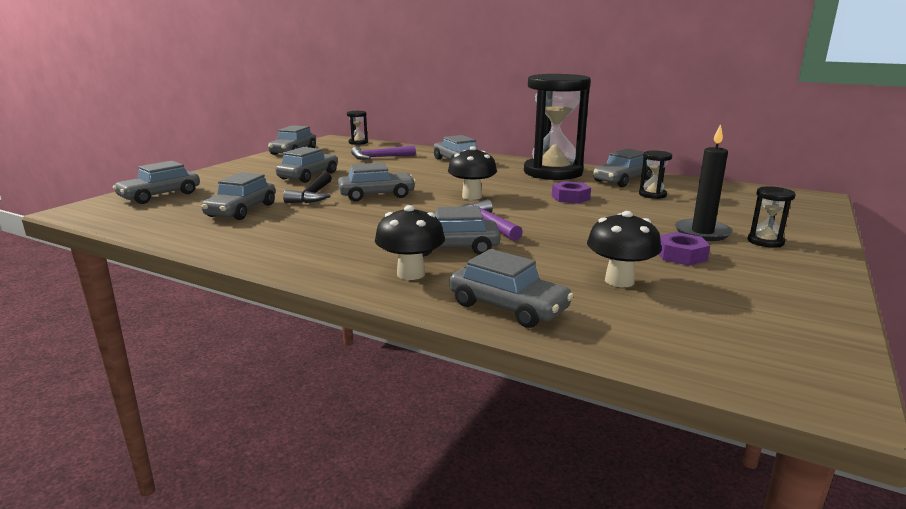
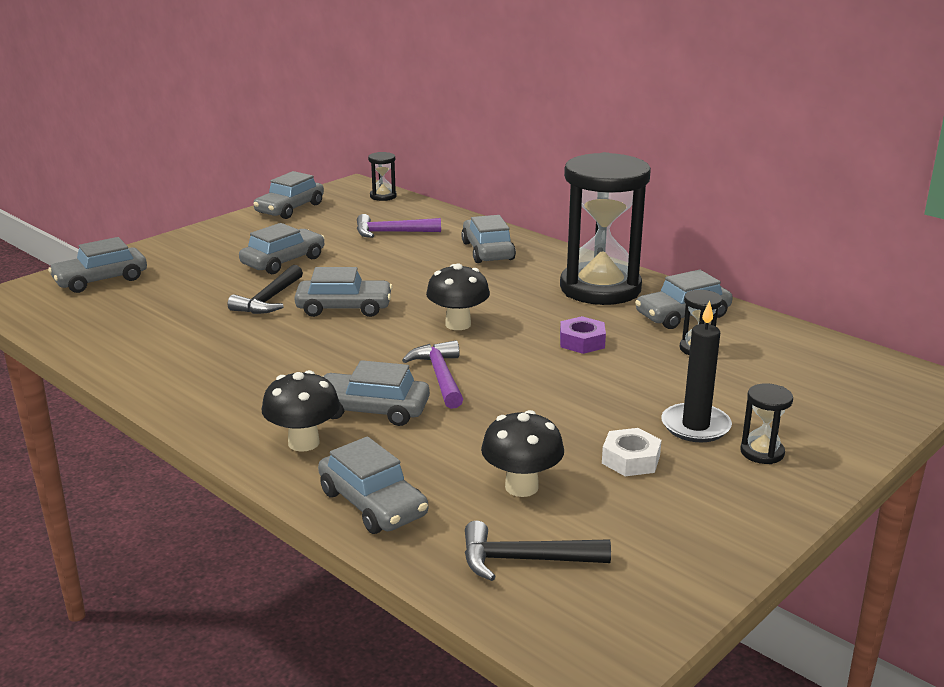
camera: 15 degrees right, 5 degrees up
(241, 210) = (177, 317): grey car -> none
(676, 328) = (524, 560): none -> black hammer
(681, 255) = (630, 460): purple nut -> white nut

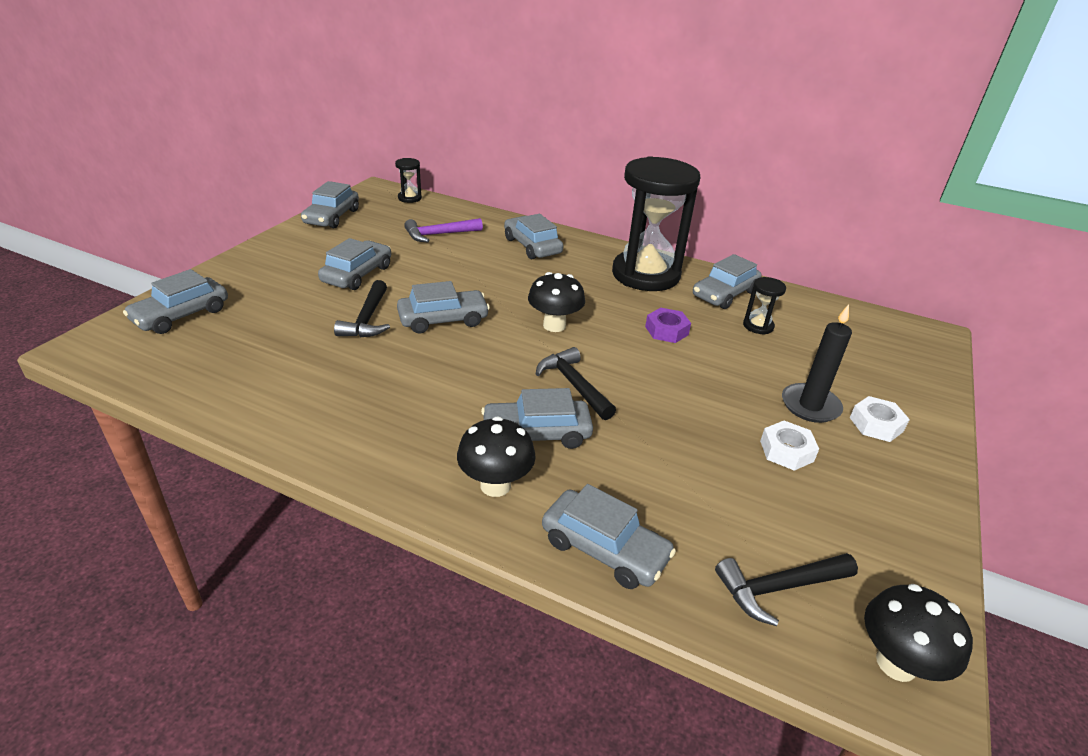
camera: 20 degrees left, 10 degrees up
(440, 376) = (574, 385): purple hammer -> black hammer
(521, 487) = (721, 500): black mushroom -> black mushroom (896, 663)
(762, 452) = (876, 424): black hourglass -> white nut

